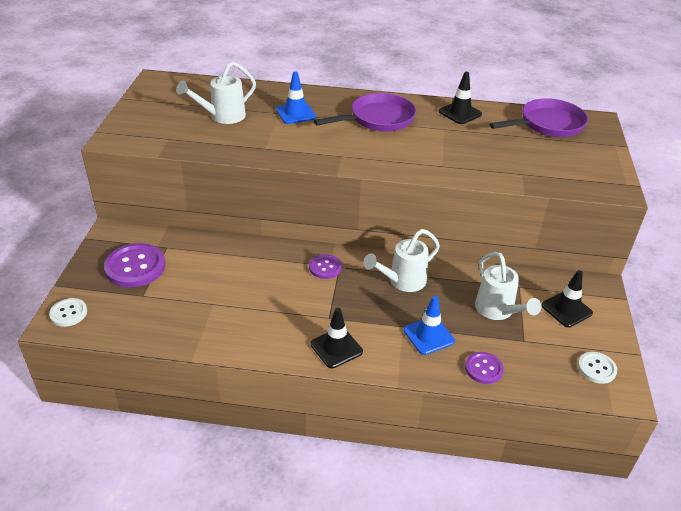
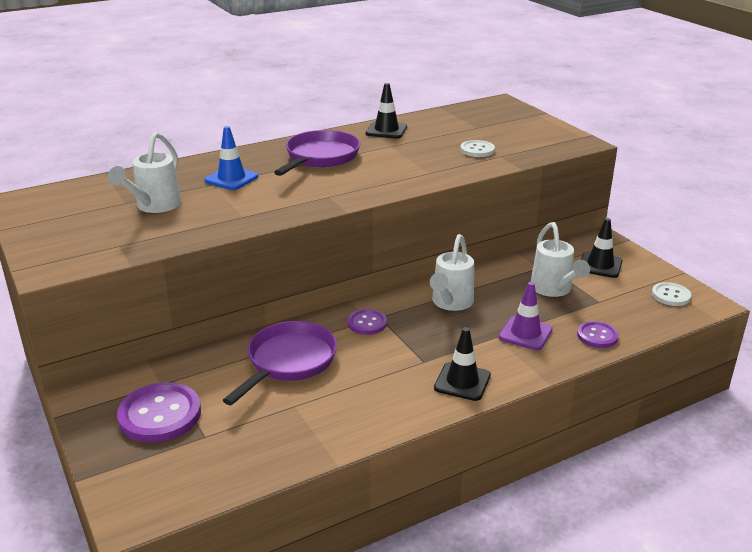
camera: 35 degrees left, 10 degrees down
(68, 313) = (134, 497): white button -> white button (477, 150)
(428, 336) = (525, 333): blue traffic cone -> purple traffic cone
(497, 311) = (553, 289): white watering can -> white watering can turned 45 degrees clockwise
(548, 124) = (469, 116): purple pan -> purple pan (289, 362)

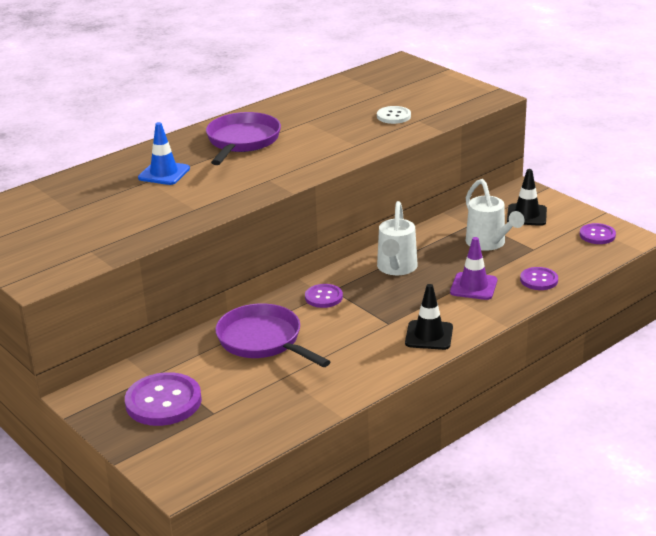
camera: 10 degrees left, 0 degrees up
(154, 206) = (102, 210): white watering can -> none
(289, 362) = (263, 341): purple pan -> purple pan turned 60 degrees counterclockwise
(386, 130) = (296, 105): black traffic cone -> none
(671, 295) = (597, 235): white button -> purple button

